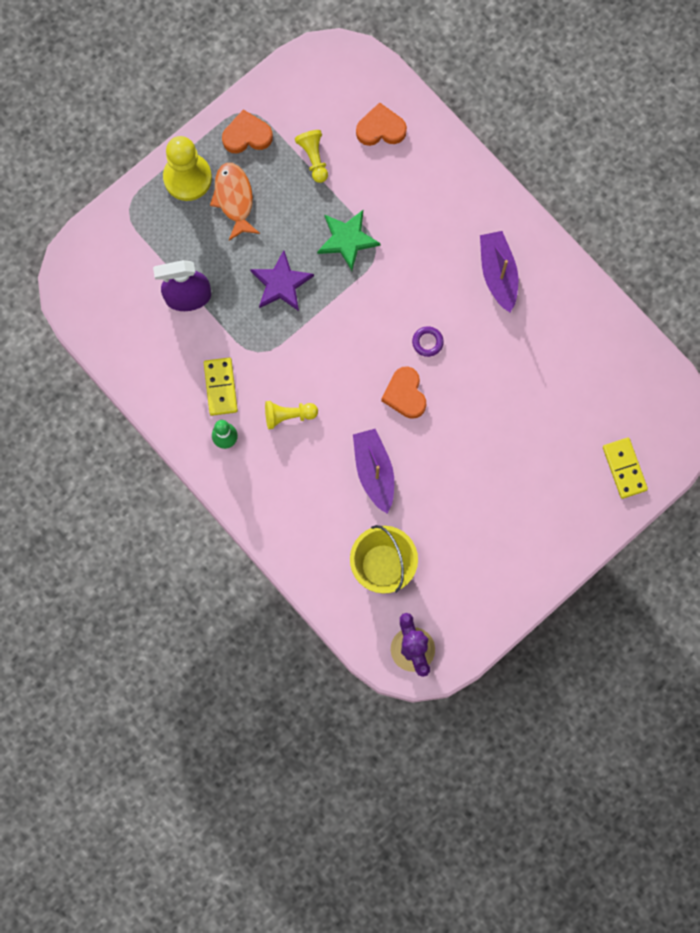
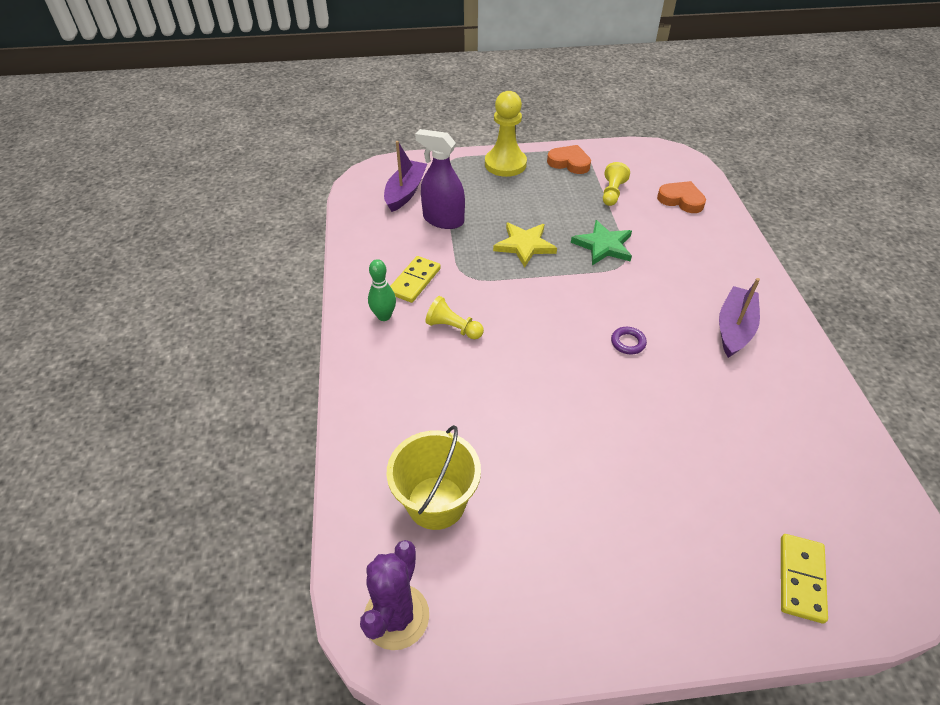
camera: 35 degrees right, 30 degrees down
(234, 199) = (530, 187): orange fish -> none
(281, 283) = (524, 245): purple star -> yellow star
(374, 471) = (496, 413): purple boat -> purple boat (405, 192)
(405, 394) = (576, 369): orange heart -> none

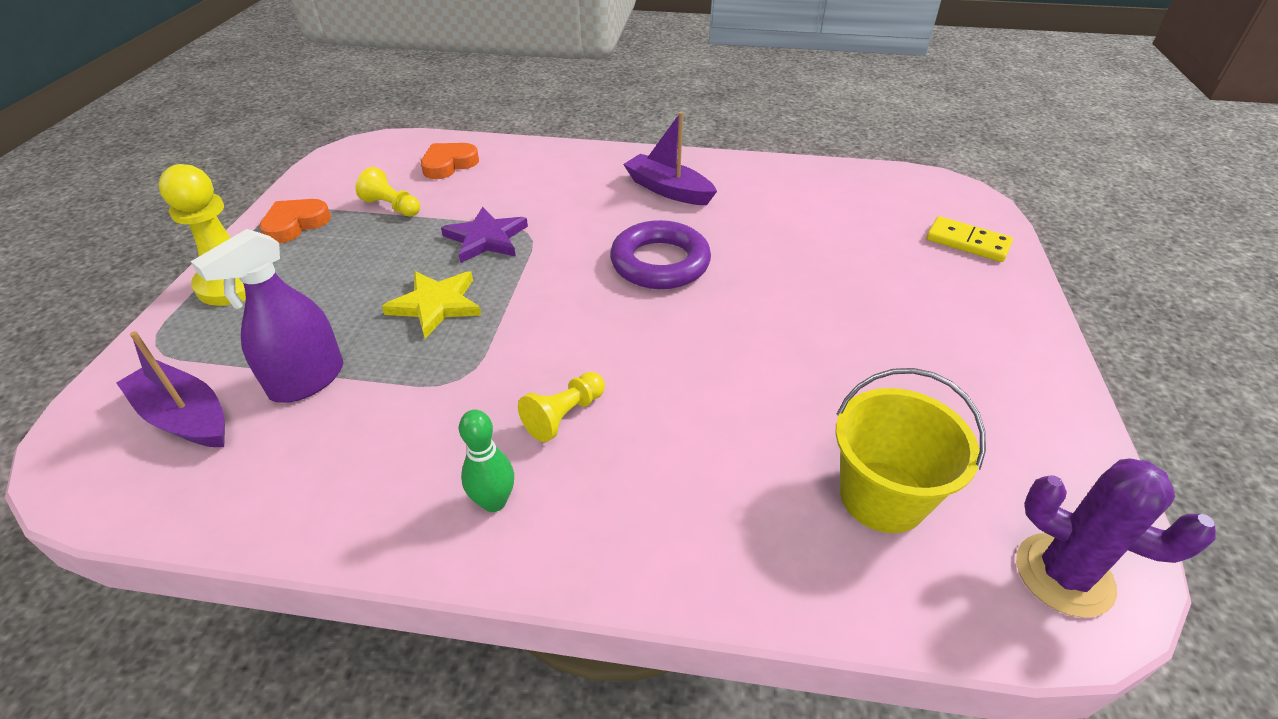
camera: 75 degrees left, 5 degrees down
(414, 281) = (433, 445): yellow domino -> none
(603, 246) = (486, 239): green star -> purple star
(628, 343) = (660, 263): purple ring -> purple ring, size x2.30

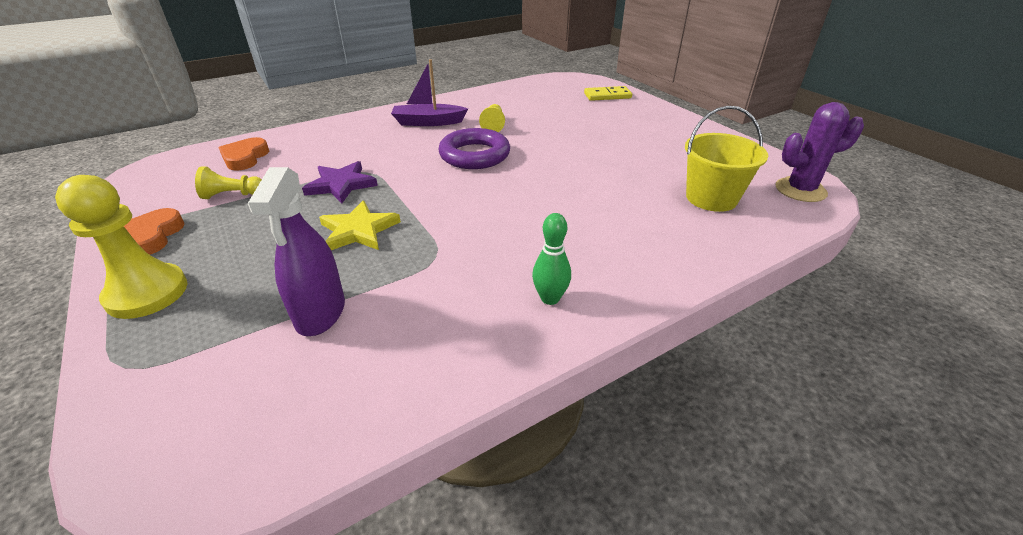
camera: 40 degrees left, 5 degrees down
(185, 417) = (240, 389): purple boat -> none
(564, 416) = (527, 242): yellow pawn -> yellow pawn (493, 125)

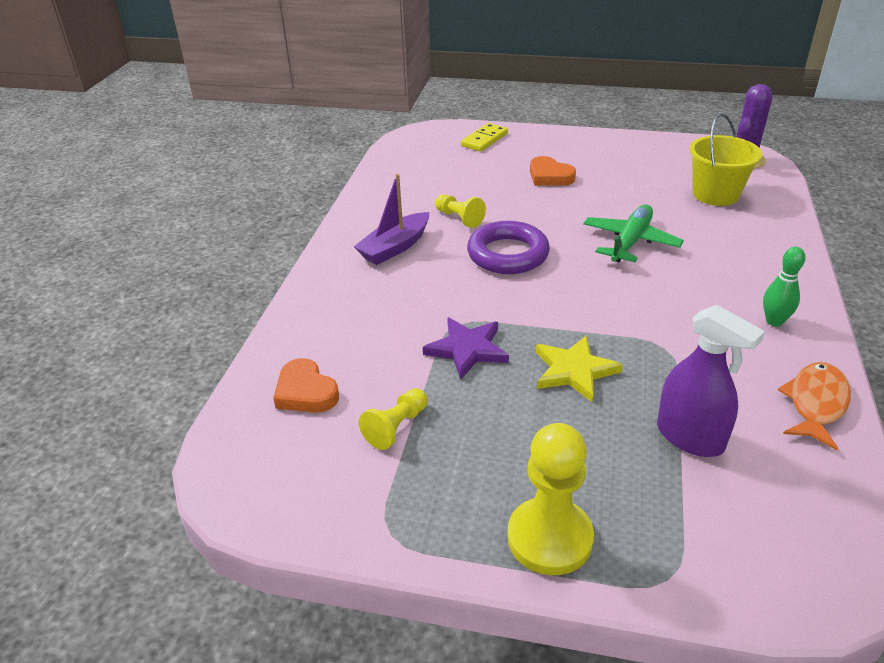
camera: 45 degrees left, 0 degrees up
(152, 236) = (425, 510): orange heart -> orange heart (549, 176)
(441, 369) = (815, 404): none -> orange fish
(566, 189) = (630, 242): none -> green plane

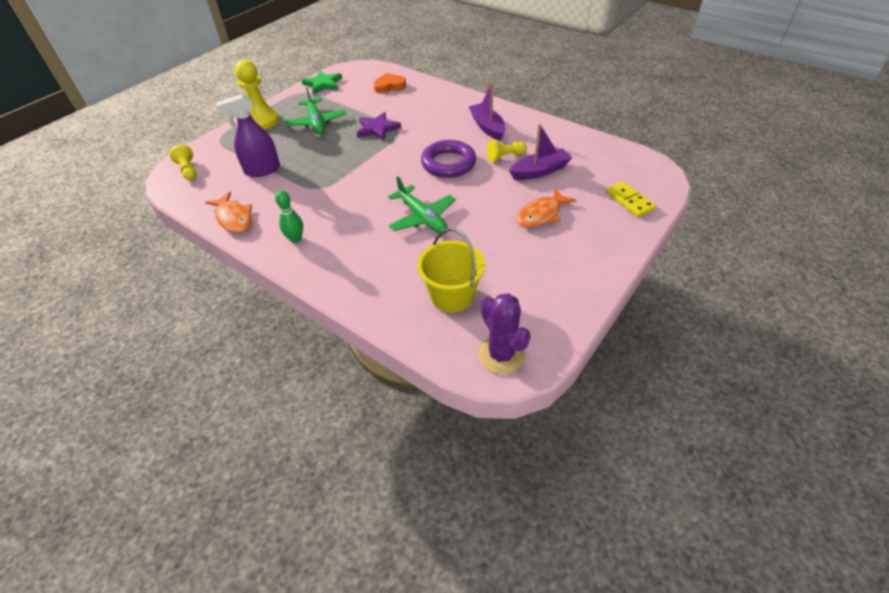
camera: 115 degrees right, 10 degrees up
(336, 508) = (323, 84): none -> green star
(396, 427) = (348, 102): yellow pawn -> yellow pawn (188, 170)
(472, 191) = (540, 171): none -> purple boat
(498, 439) = (316, 122): none -> green plane
(549, 176) = (541, 214): orange heart -> orange fish
(574, 371) = (333, 154): yellow star -> none

